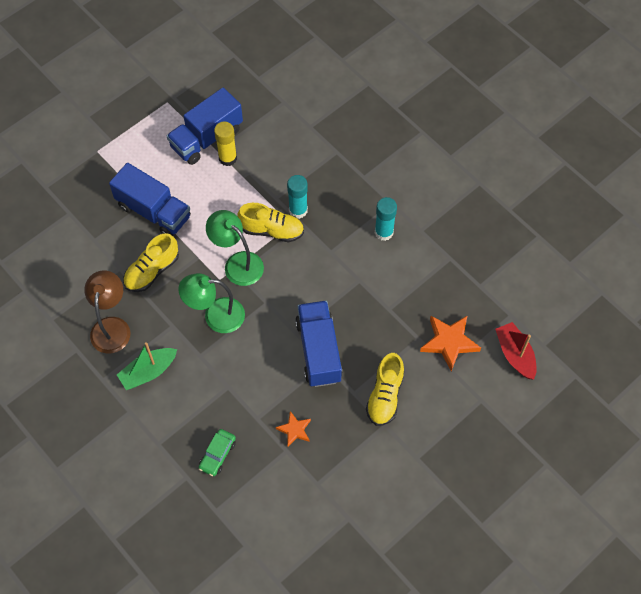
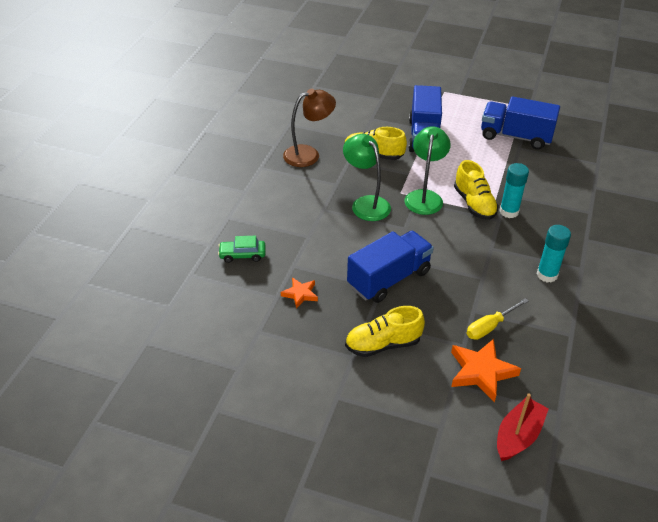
camera: 60 degrees right, 20 degrees down
(148, 372) = (286, 187): green boat -> none
(228, 158) = (511, 154): yellow glue stick -> none
(411, 308) = (490, 327): none -> yellow screwdriver

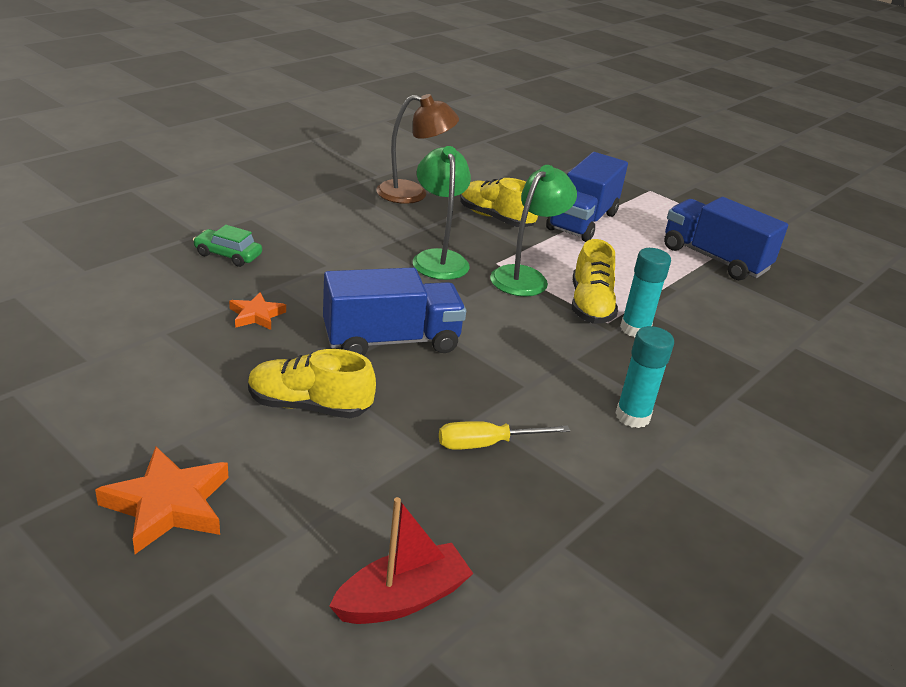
camera: 20 degrees right, 10 degrees down
(481, 372) = (421, 492): orange star -> orange star (168, 505)

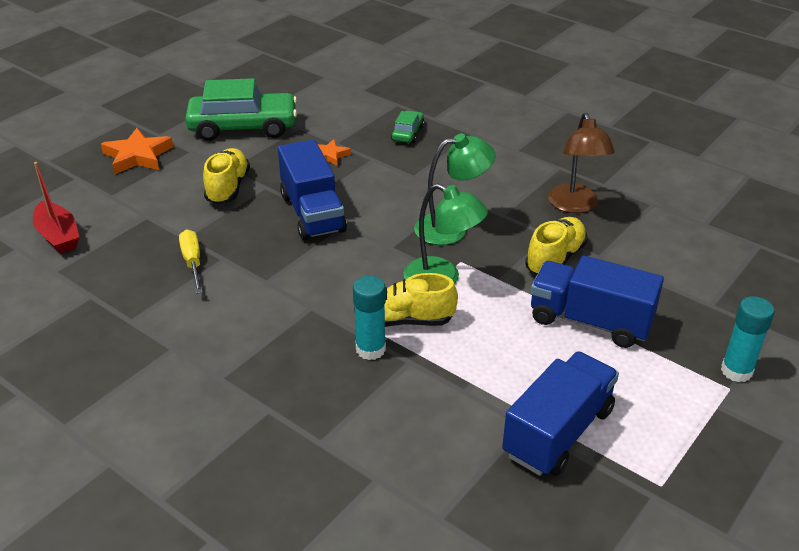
camera: 90 degrees right, 5 degrees up
(132, 383) = (243, 127): none -> green car
(632, 416) = (232, 338): turquoise glue stick -> turquoise glue stick (736, 371)

